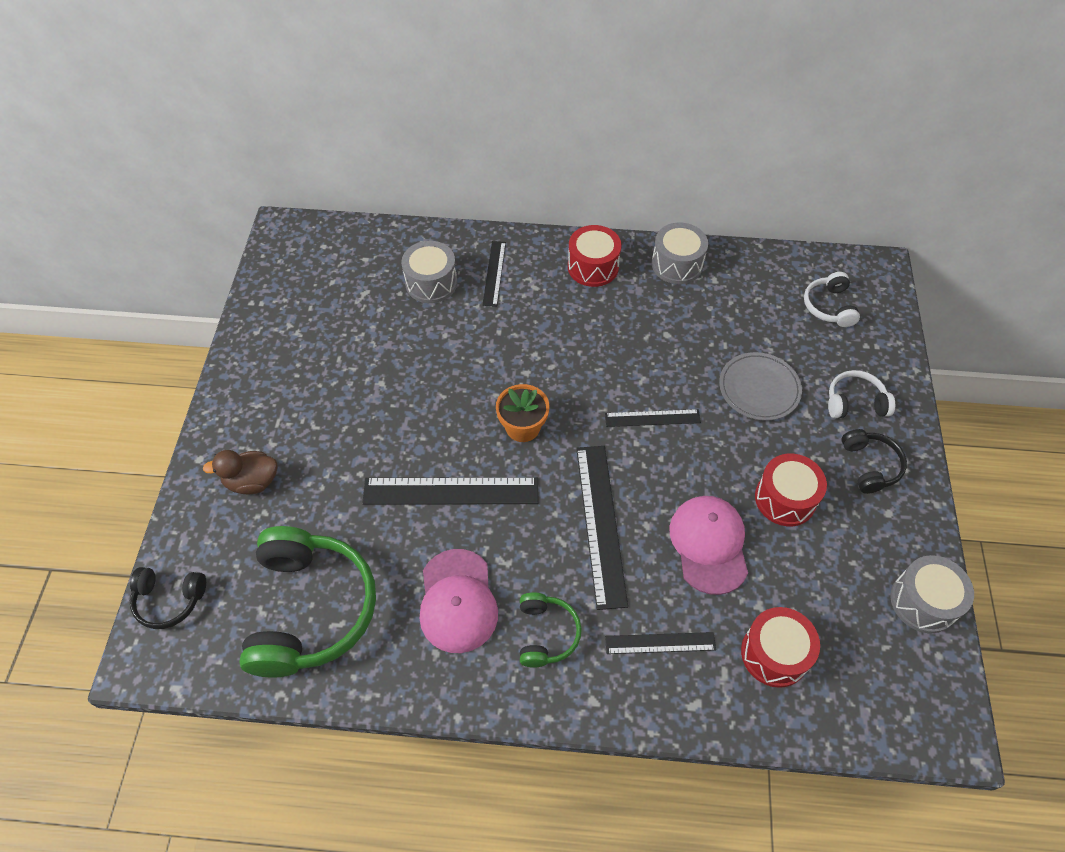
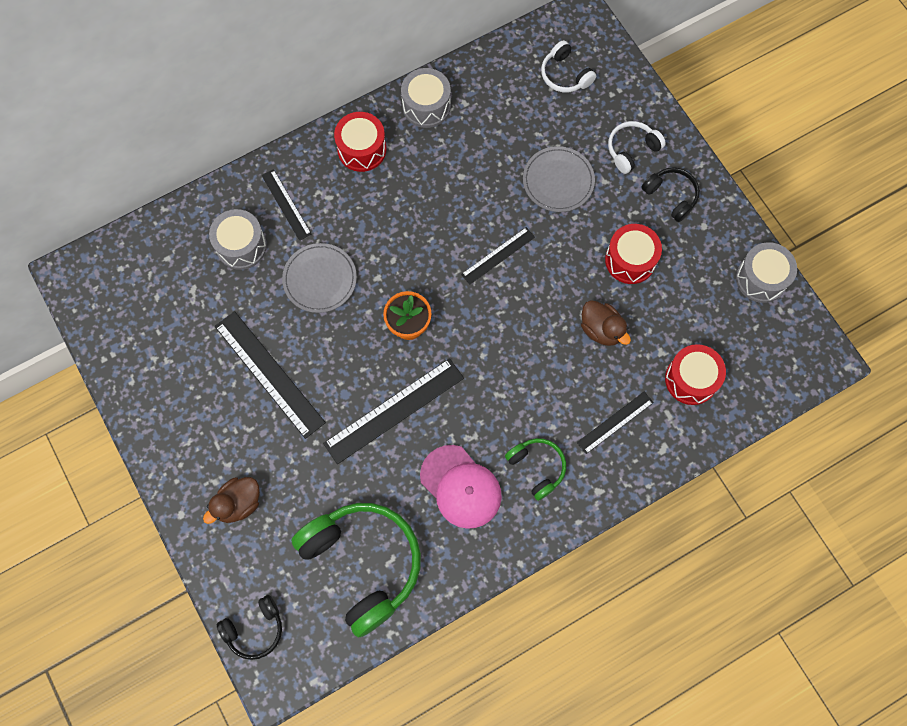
camera: 35 degrees left, 15 degrees up
(475, 344) = (320, 279): none -> grey plate
(601, 524) = (518, 363): black ruler -> black ruler (269, 374)
(709, 544) = (601, 329): pink cap -> brown duck

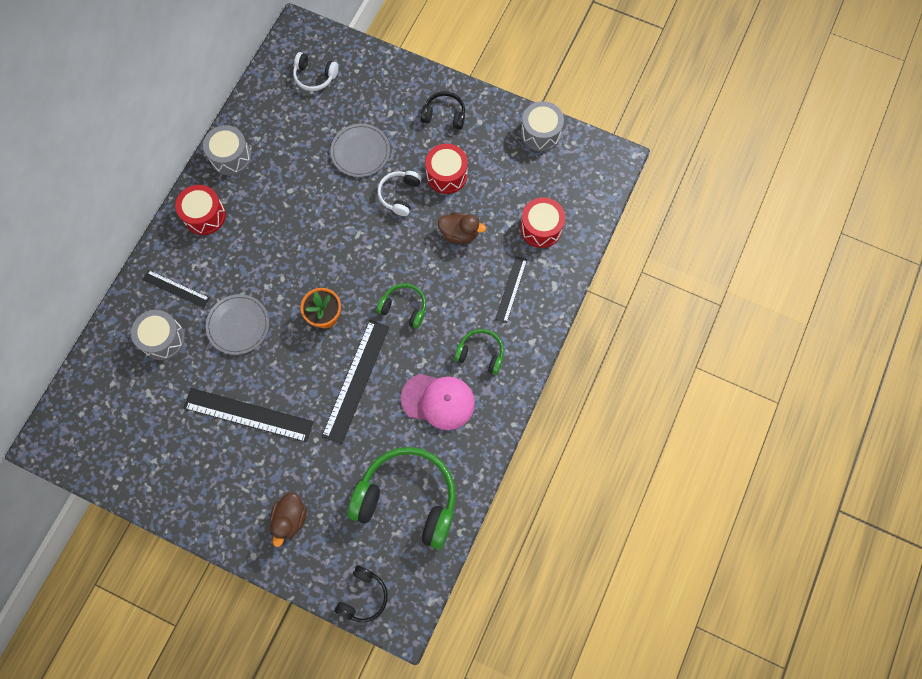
camera: 35 degrees left, 0 degrees up
(492, 369) = (404, 308): none -> green headphones
(498, 255) = (354, 228): black ruler -> none
(632, 150) = (396, 100): white headphones -> white headphones (399, 195)

